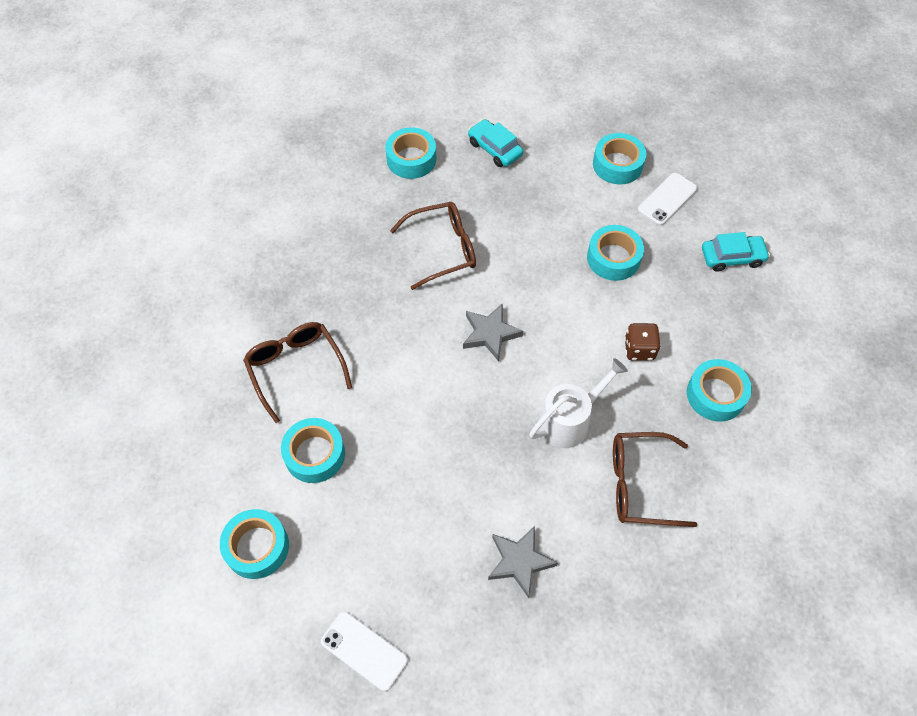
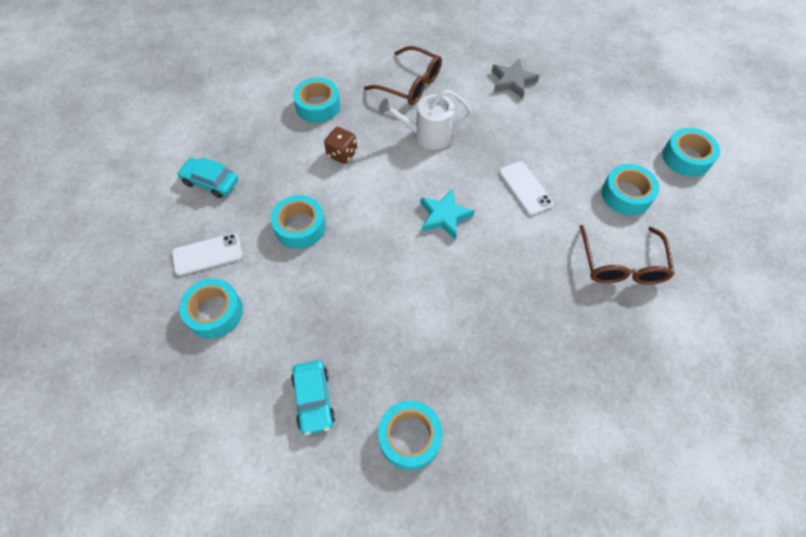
camera: 150 degrees left, 0 degrees up
(364, 650) = (630, 82): white phone -> white phone (525, 188)
(443, 249) = (438, 310): brown glasses -> none
(490, 334) = (444, 216): grey star -> turquoise star

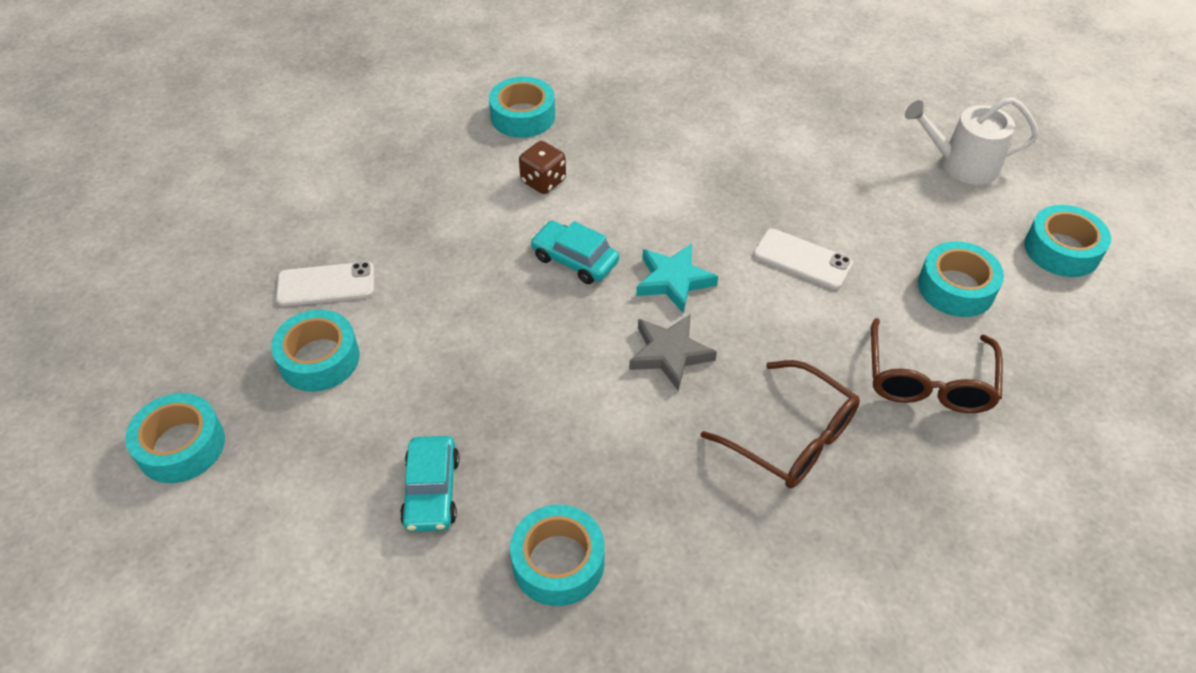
camera: 10 degrees right, 10 degrees down
(210, 182) = (351, 194): turquoise car -> turquoise car (574, 260)
(300, 227) = (462, 267): turquoise tape -> turquoise tape (181, 446)
(410, 84) = (662, 104): brown glasses -> brown glasses (792, 438)
(428, 135) = (673, 172): white watering can -> white watering can (962, 164)
(512, 81) = (814, 116): grey star -> grey star (670, 354)
(525, 188) = (802, 259): white phone -> white phone turned 45 degrees counterclockwise

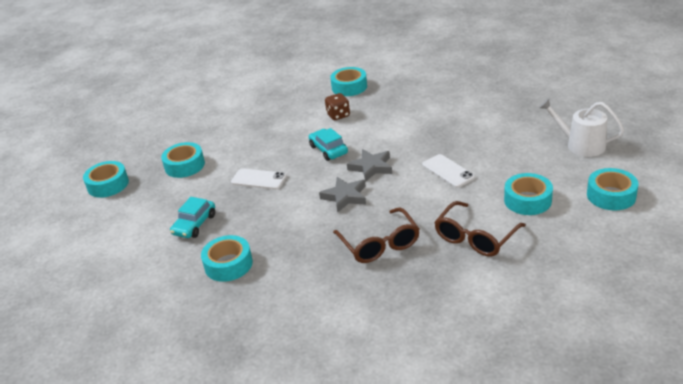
camera: 30 degrees right, 15 degrees down
(326, 284) = (208, 138): white phone -> white phone (259, 179)
(673, 281) = (371, 167): turquoise star -> grey star

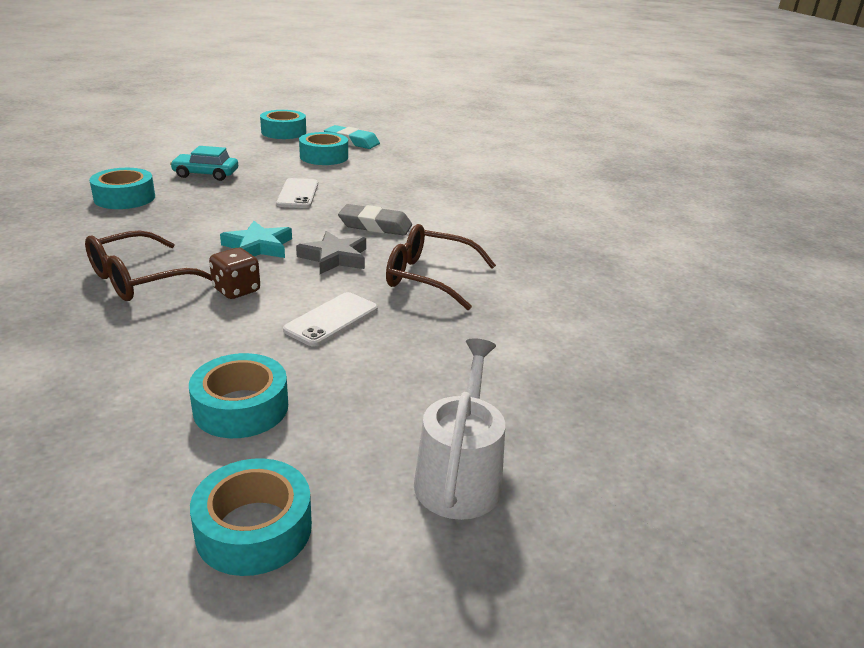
camera: 65 degrees right, 5 degrees down
(156, 151) = (351, 142): none -> turquoise eraser
(328, 150) = (375, 225): turquoise car -> grey eraser
(338, 115) = (469, 223): brown dice -> brown dice (236, 290)
(345, 197) = (258, 247): grey star -> turquoise star
(349, 87) = (554, 223): turquoise tape -> none
(475, 238) = (135, 357): brown glasses -> brown glasses (428, 277)

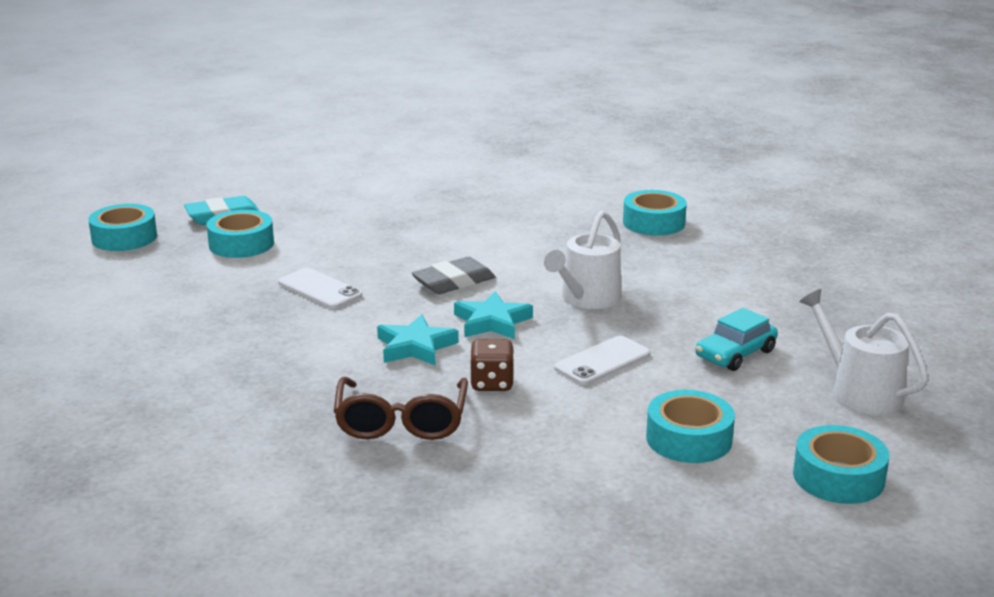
camera: 45 degrees left, 5 degrees down
(124, 198) = (173, 377): turquoise tape -> turquoise tape (653, 223)
(206, 174) = (180, 316): turquoise car -> turquoise car (735, 354)
(332, 319) = (602, 361): white phone -> white phone turned 60 degrees clockwise
(334, 258) = (492, 322): grey star -> turquoise star
(428, 277) = (587, 299): brown glasses -> white watering can

